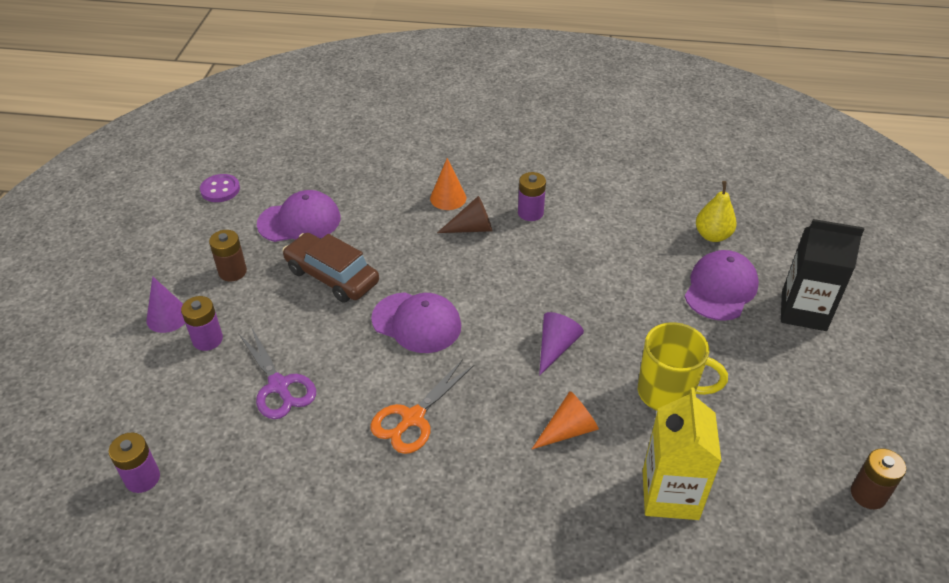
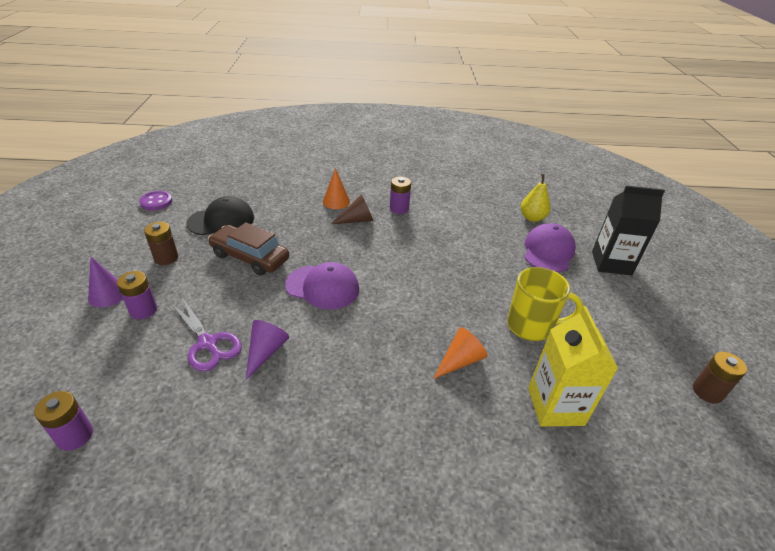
camera: 10 degrees left, 5 degrees down
(299, 221) = (221, 220): purple cap -> black cap
(412, 418) = (328, 361): orange scissors -> none
(556, 347) = (436, 298): purple cone -> purple cone (266, 351)

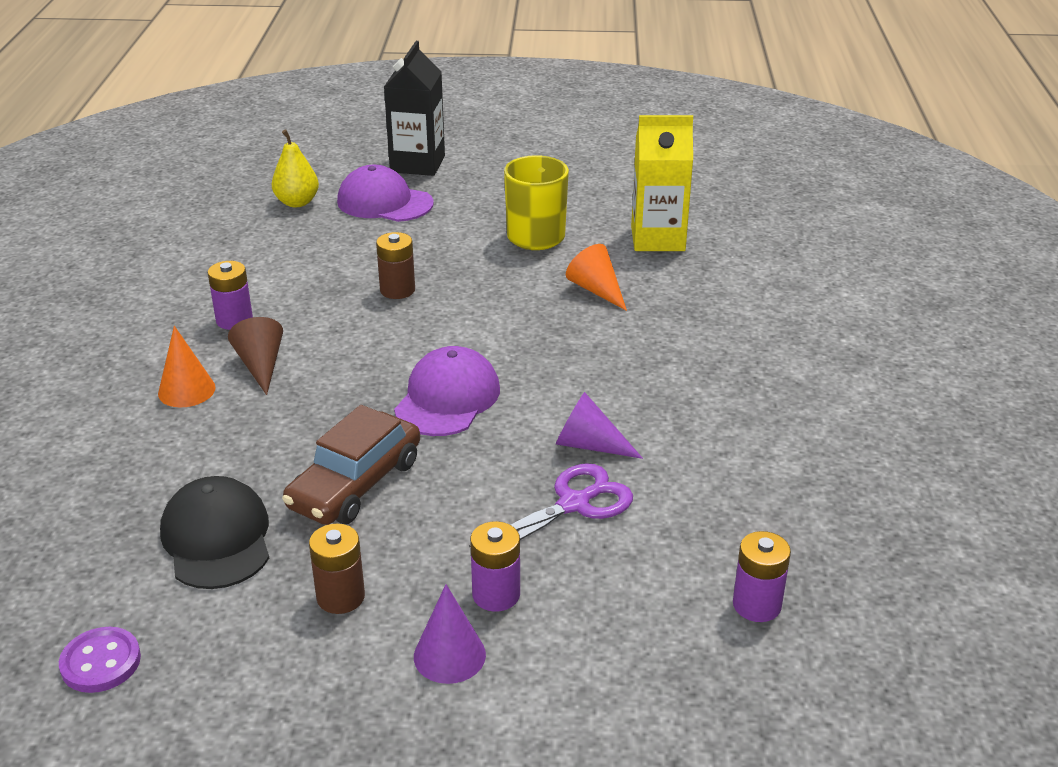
camera: 85 degrees left, 5 degrees down
(707, 392) = (629, 156): brown battery -> brown battery (397, 290)

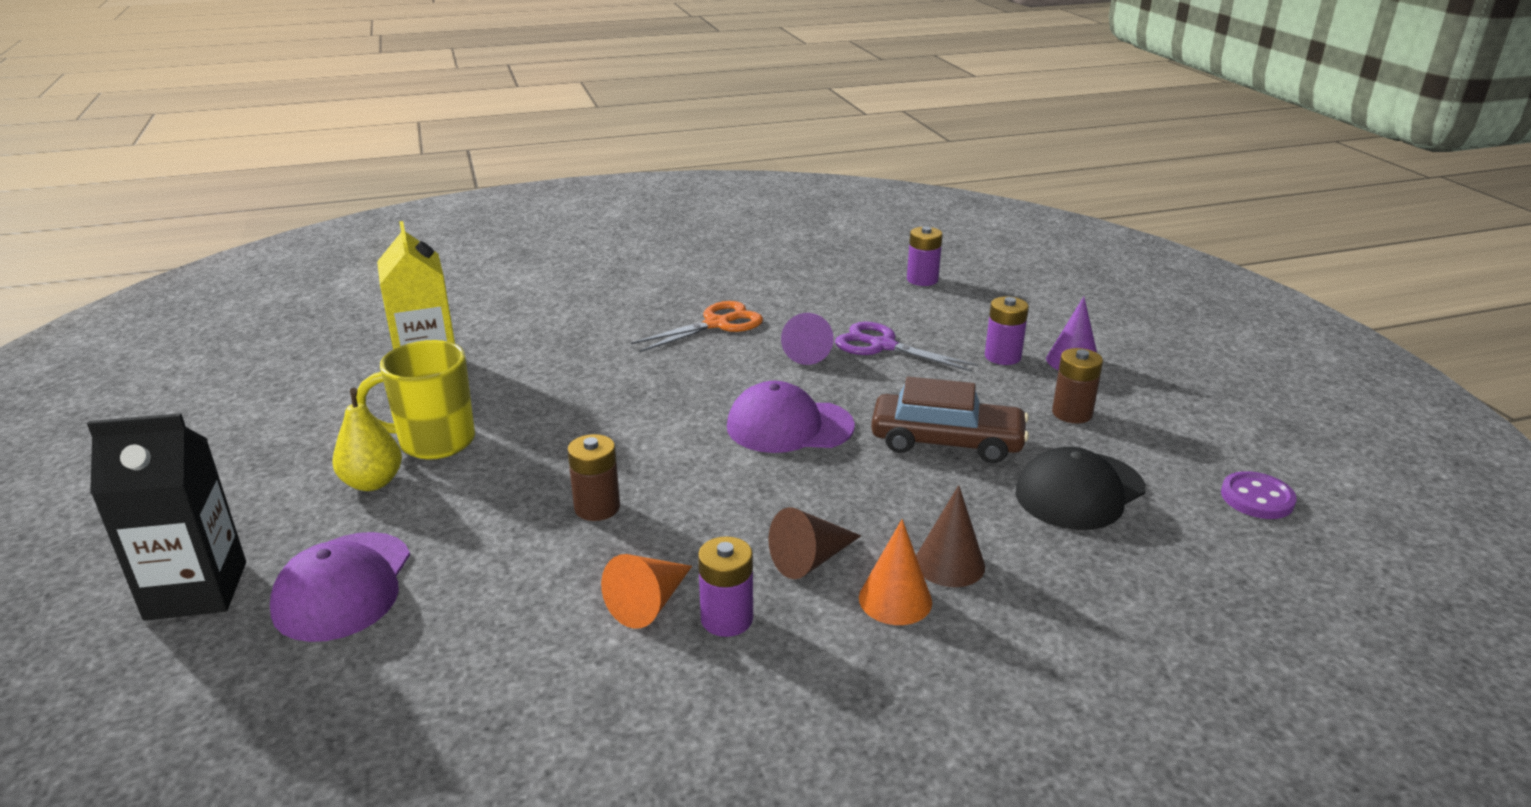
camera: 110 degrees left, 5 degrees down
(198, 427) = (949, 564): none -> brown cone
(297, 202) = (346, 684): yellow pear -> yellow pear (372, 482)
(596, 290) = (551, 387): orange cone -> orange cone (649, 603)
(685, 399) = (717, 324): none -> orange scissors

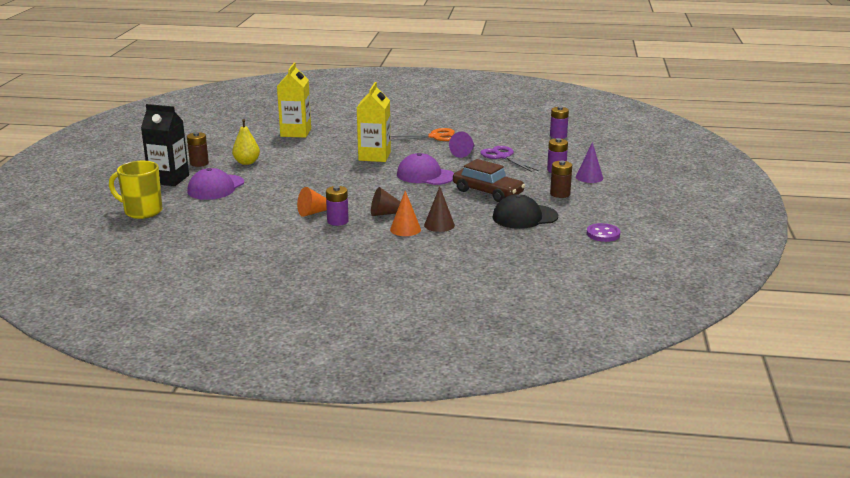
camera: 25 degrees right, 5 degrees down
(435, 442) = (279, 155): yellow mug -> yellow mug (142, 211)
(597, 507) = (321, 184): brown battery -> brown battery (199, 163)
(644, 398) = (374, 156): none -> yellow carton

